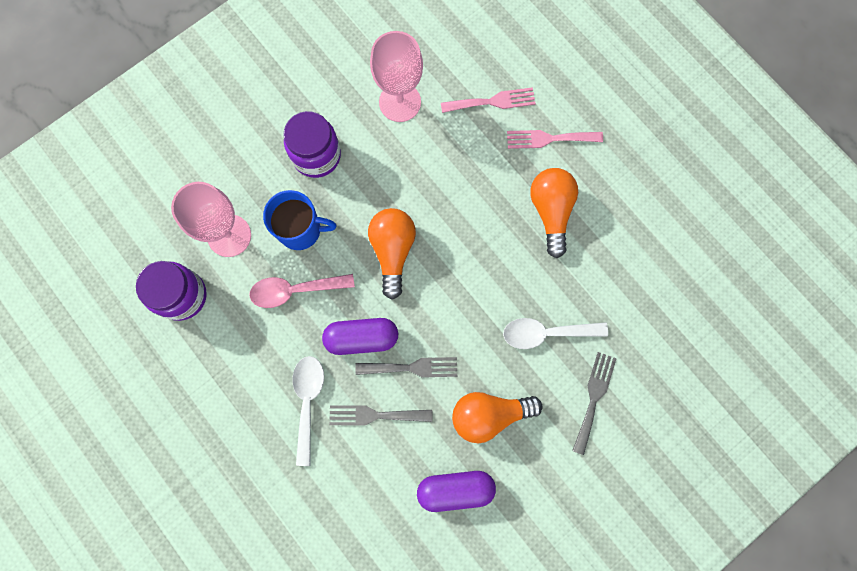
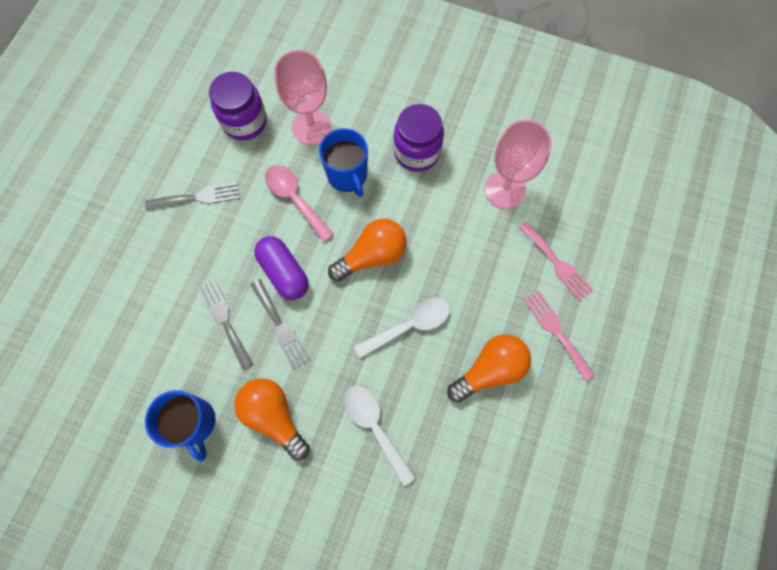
camera: 60 degrees right, 5 degrees down
(308, 402) = (208, 260): white spoon -> white spoon (409, 325)
(455, 489) = (194, 422): purple capsule -> blue mug
(594, 398) = (339, 505): grey fork -> grey fork (198, 197)

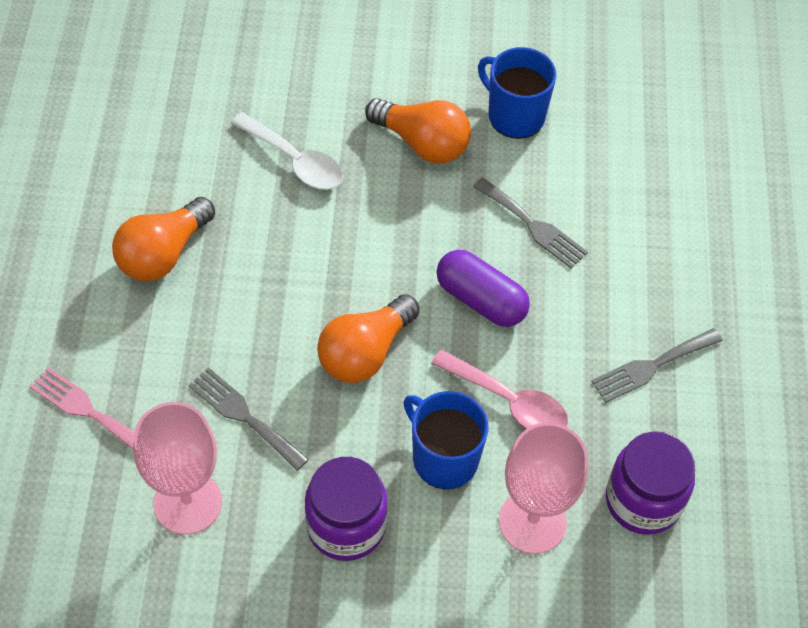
camera: 160 degrees right, 15 degrees down
(280, 327) = (456, 235): grey fork -> grey fork (244, 416)
(409, 325) = (285, 278): white spoon -> none
(556, 331) = (78, 321): pink fork -> none

